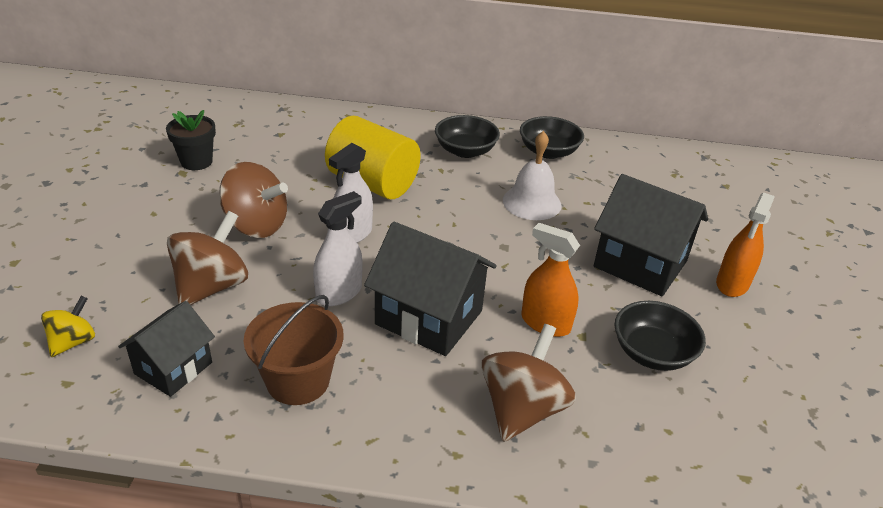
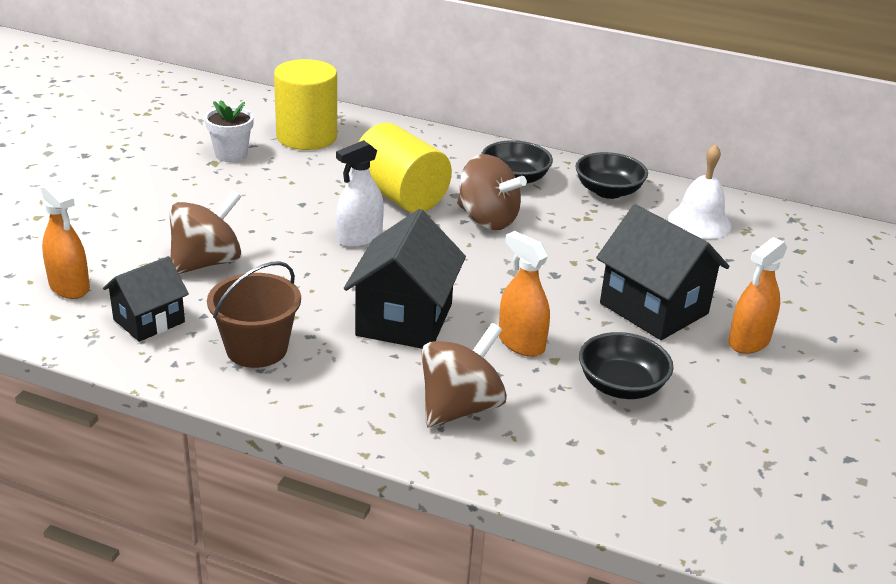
camera: 15 degrees right, 5 degrees down
(73, 342) = (69, 287): yellow spinning top -> orange spray bottle
(196, 162) = (231, 154): black flower pot -> white flower pot
(256, 225) = (268, 218): brown spinning top -> brown spinning top (487, 220)
(262, 133) = (306, 137): none -> yellow cylinder
(339, 293) = (325, 286): white spray bottle -> none
(429, 317) = (404, 320): black house -> black house turned 60 degrees clockwise
(532, 202) = (563, 236): white bell -> white bell (699, 222)

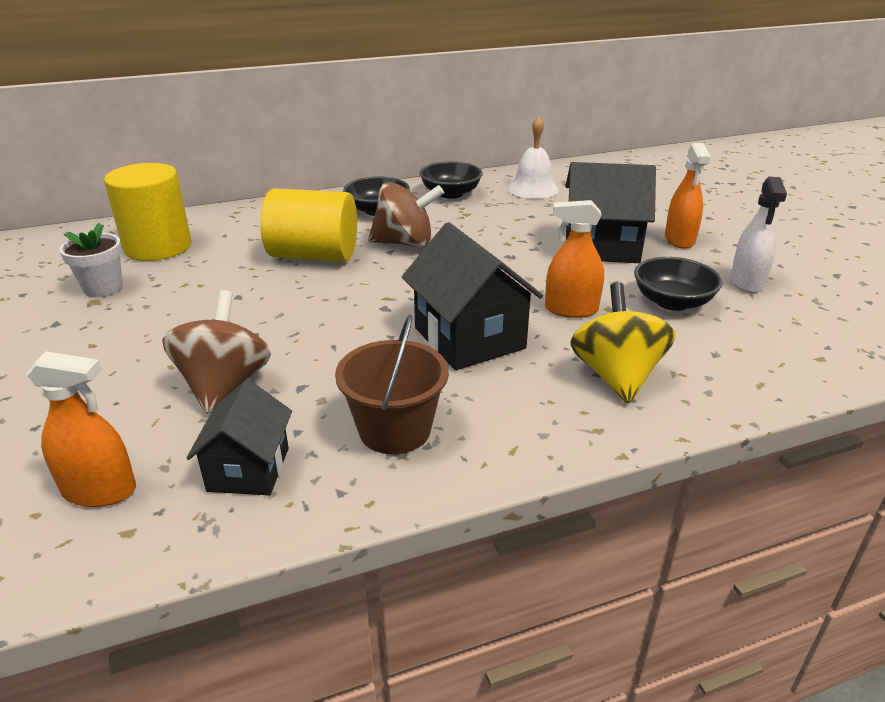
camera: 40 degrees left, 0 degrees up
(359, 238) = (332, 299): white spray bottle -> white spray bottle (747, 282)
(460, 407) = (616, 376): brown spinning top -> yellow spinning top

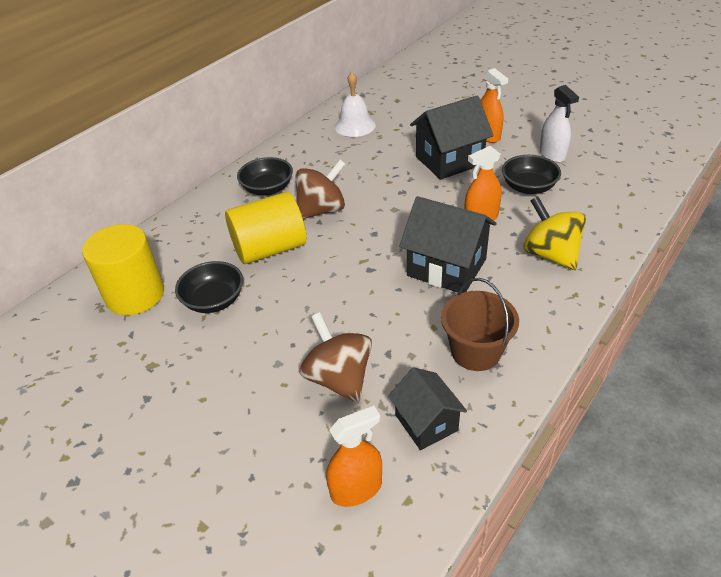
camera: 30 degrees left, 10 degrees up
(103, 288) = (142, 351): white flower pot -> none
(450, 193) = (303, 152): black bowl -> black bowl (214, 300)

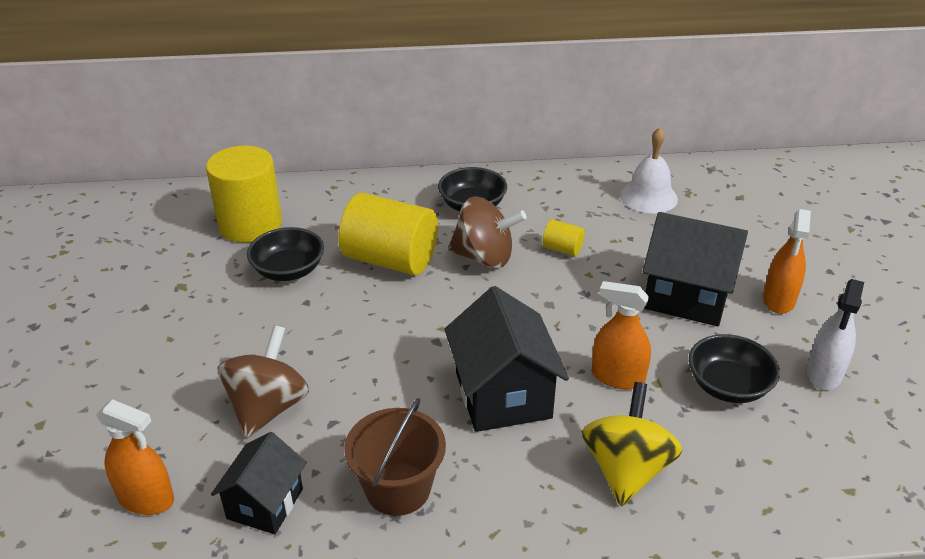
camera: 45 degrees right, 5 degrees down
(355, 178) = (562, 249): none -> yellow cylinder

